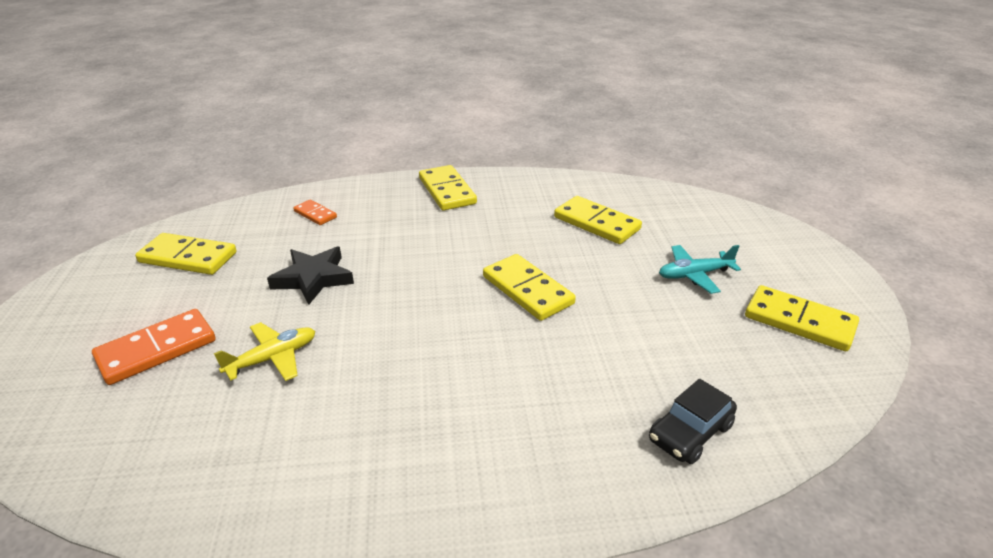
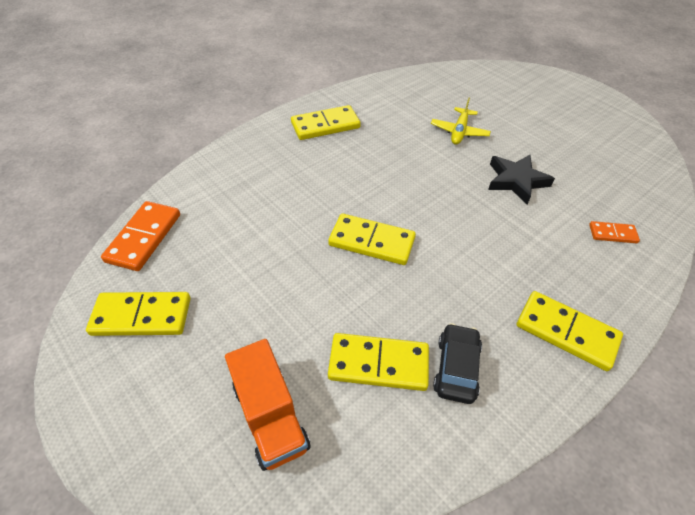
camera: 145 degrees right, 15 degrees up
(157, 350) = (516, 112): orange domino -> orange domino (144, 237)
(188, 258) = (609, 157): yellow domino -> yellow domino (325, 125)
(690, 433) = (210, 190): black car -> black car (456, 368)
(694, 229) = (270, 416): none -> orange truck
(694, 275) = (246, 331): turquoise plane -> none

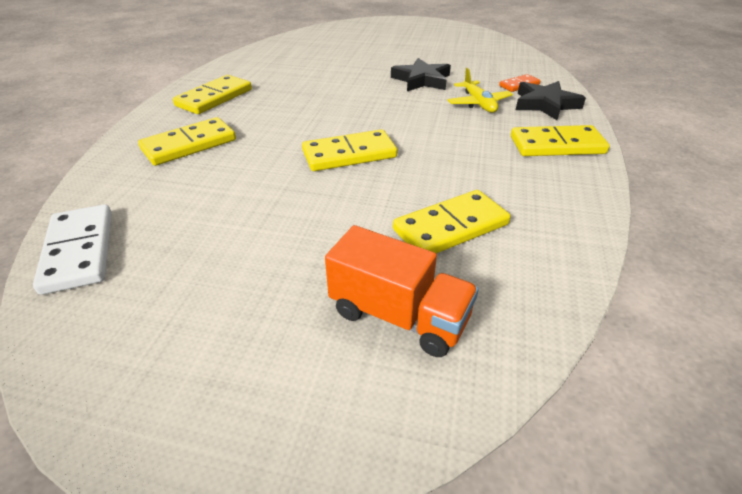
camera: 35 degrees left, 10 degrees down
(141, 316) = (151, 317): yellow domino -> yellow domino (189, 145)
(144, 237) = (79, 251): orange domino -> white domino
(456, 368) = (512, 200): black car -> none
(459, 132) = (344, 67): yellow plane -> yellow plane (478, 103)
(613, 274) = (545, 104): none -> black star

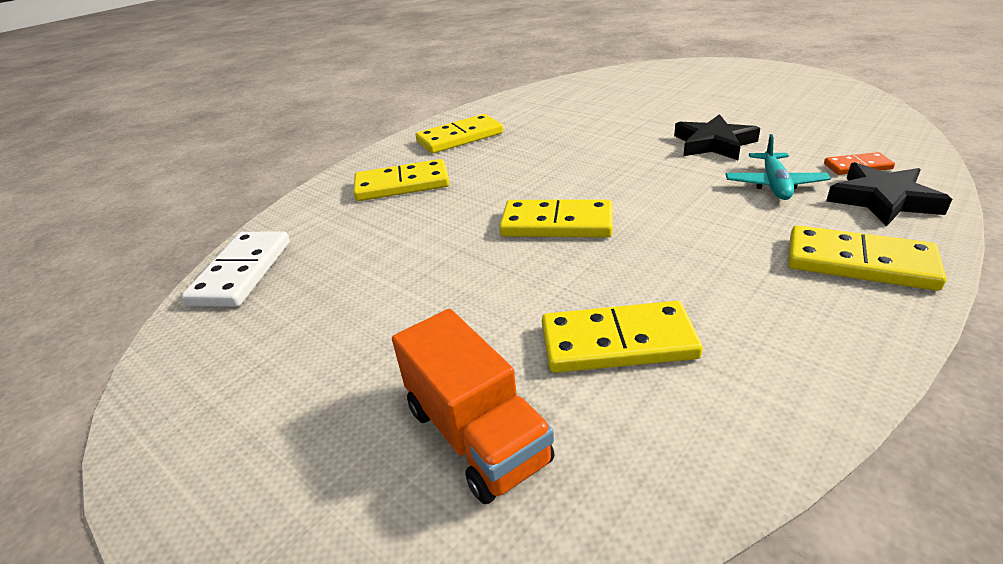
camera: 30 degrees right, 5 degrees down
(478, 103) = (774, 184): yellow plane -> turquoise plane

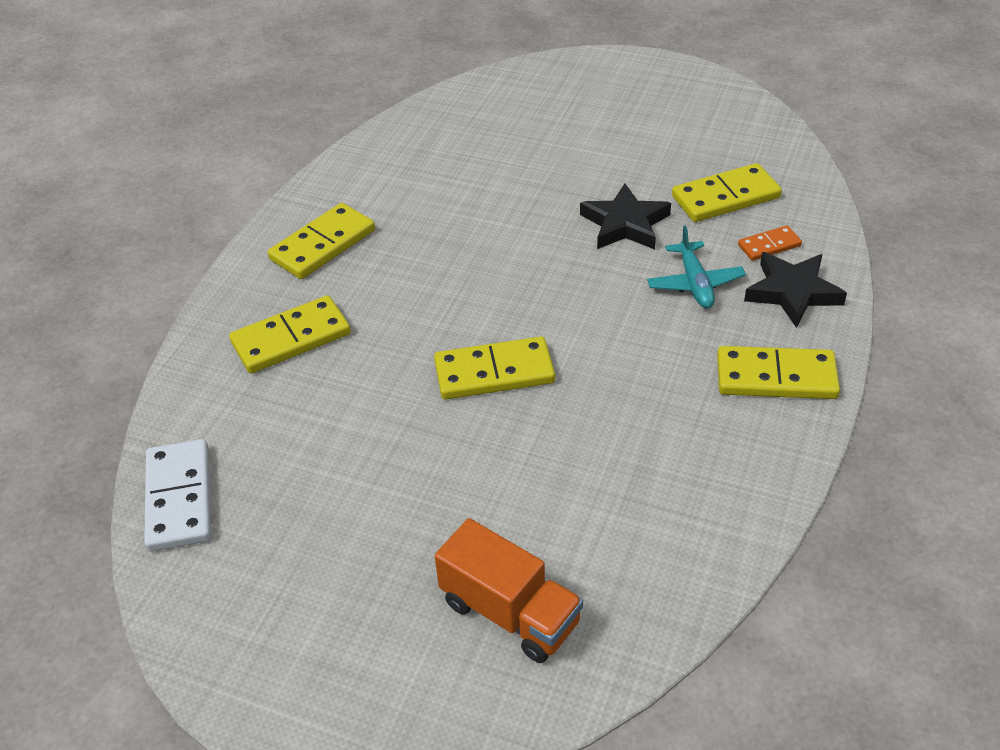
camera: 20 degrees left, 10 degrees up
(617, 342) = (594, 503): yellow domino -> yellow domino (725, 197)

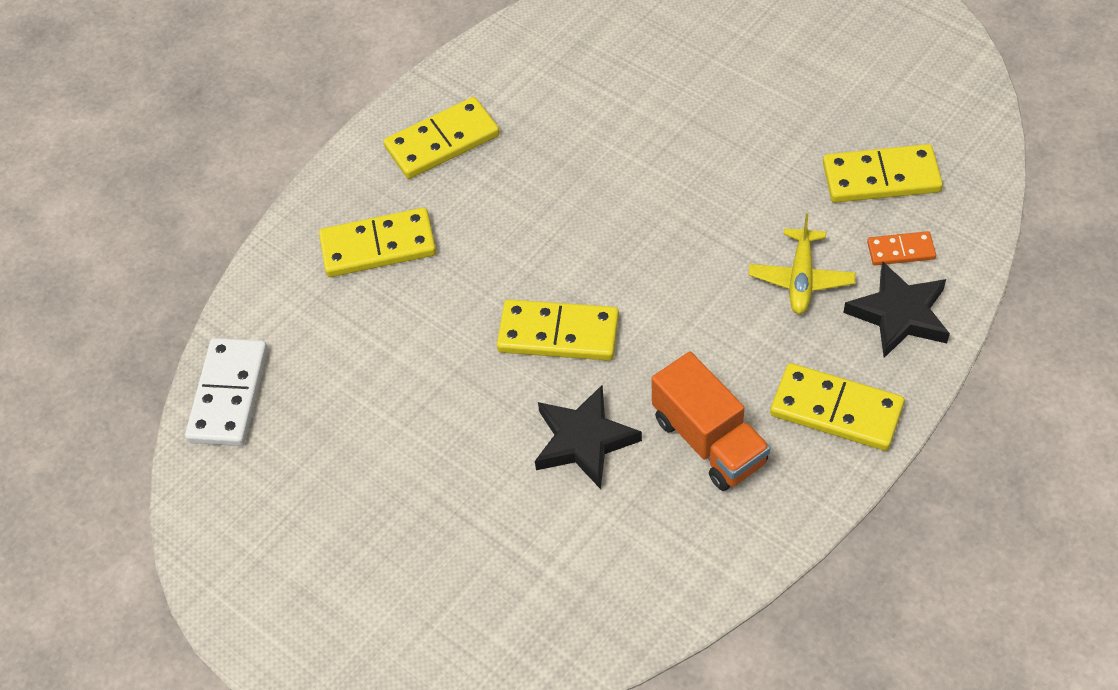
camera: 20 degrees right, 10 degrees up
(510, 613) = (481, 589): orange truck -> orange truck (709, 441)
(625, 224) = (758, 187): black star -> black star (583, 440)
(695, 283) = (801, 278): turquoise plane -> yellow plane

